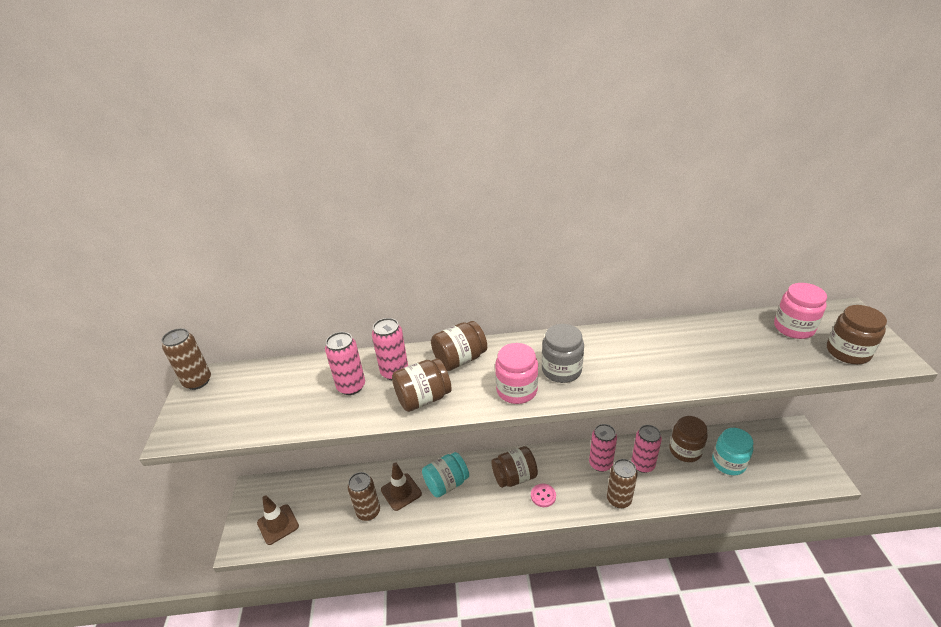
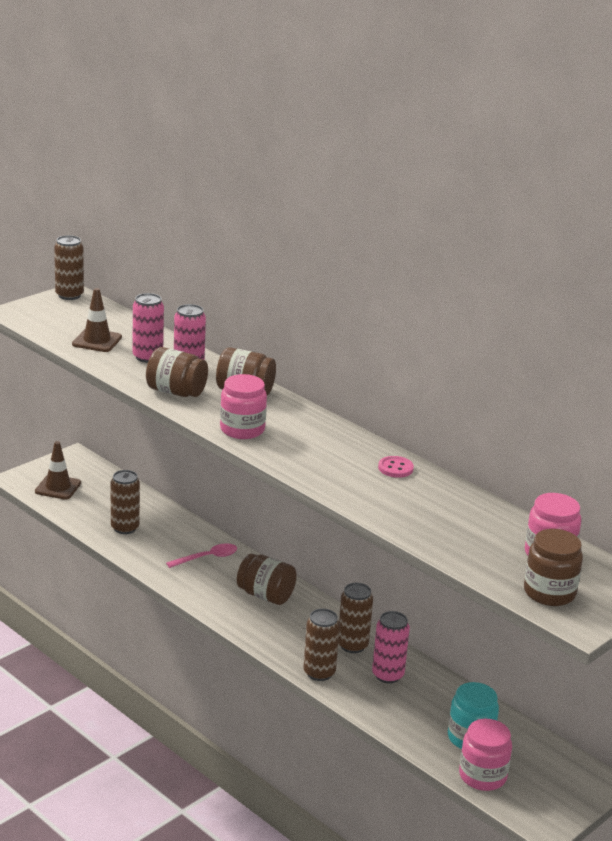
camera: 45 degrees right, 10 degrees down
(401, 492) = (166, 536): brown traffic cone -> brown traffic cone (97, 341)
(446, 484) = (207, 558): turquoise jar -> pink spoon
(543, 496) = (264, 622): pink button -> pink button (395, 468)
(561, 370) = (297, 443): grey jar -> none
(600, 464) = (352, 645): pink can -> brown can
(685, 450) = (449, 700): brown jar -> none
(770, 480) = (482, 776): none -> pink jar

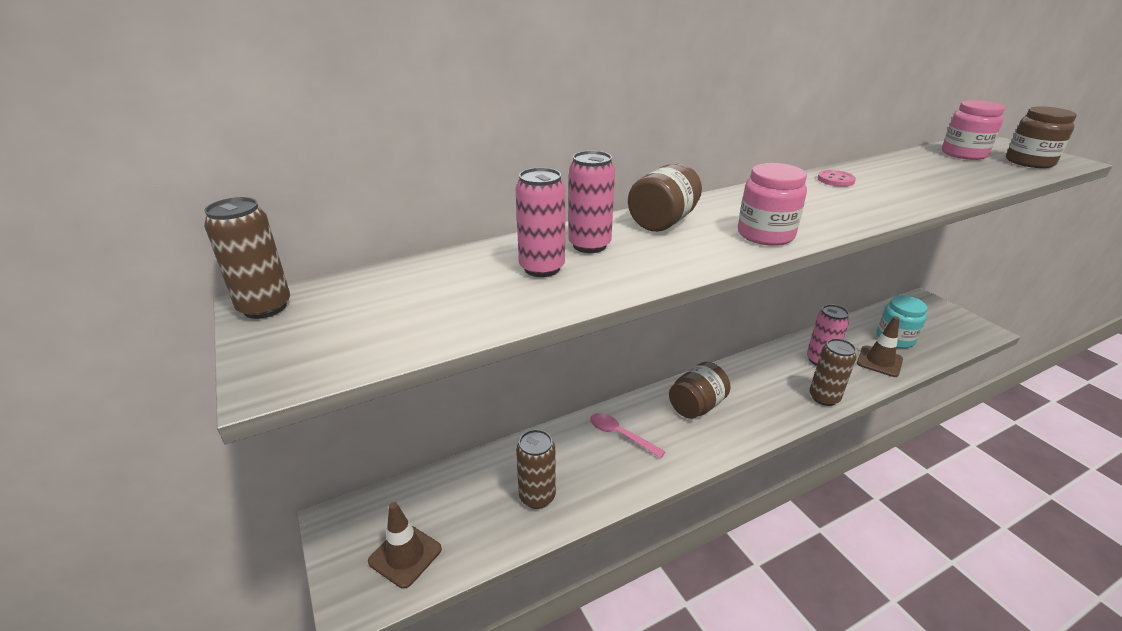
camera: 70 degrees left, 5 degrees up
(97, 341) = (463, 301): brown traffic cone -> brown traffic cone (879, 361)
(176, 392) = (658, 261): brown jar -> none
(207, 558) = (620, 435): pink spoon -> pink spoon turned 45 degrees counterclockwise
(352, 645) = (778, 369): brown can -> none
(482, 776) = (941, 344): pink jar -> none

